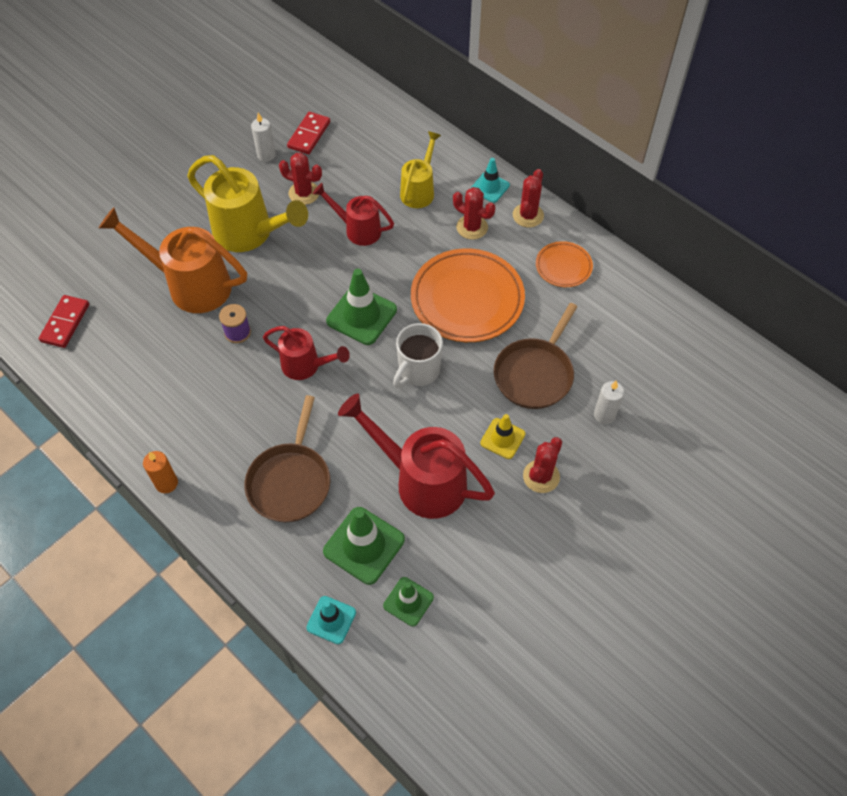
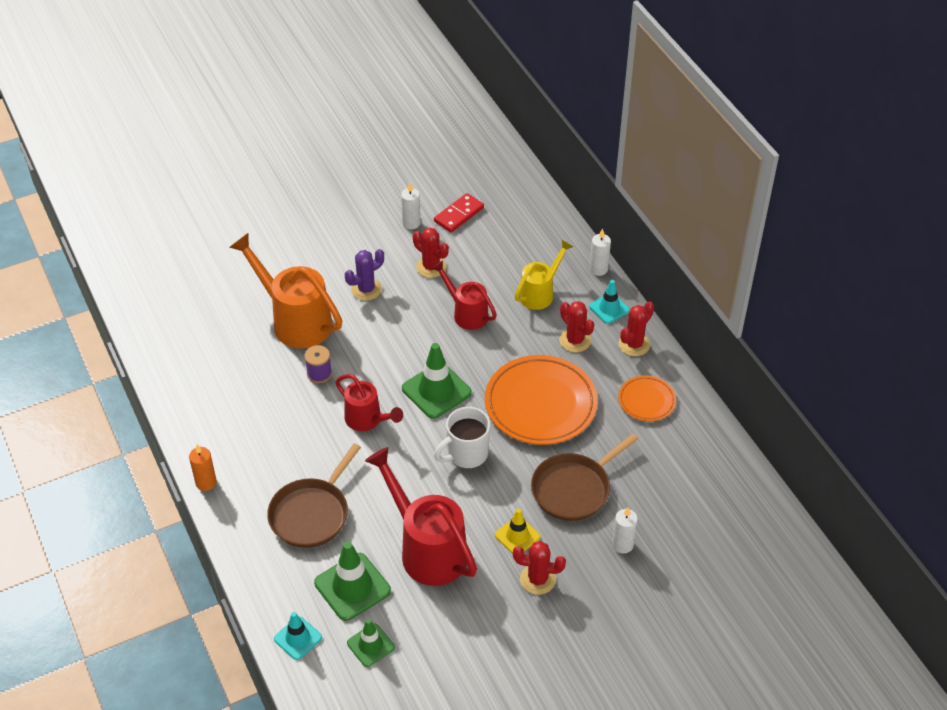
camera: 20 degrees right, 10 degrees down
(65, 323) = (175, 323): red domino -> none
(249, 233) = (366, 289): yellow watering can -> purple cactus
(463, 152) = (598, 269): none -> white candle
(541, 476) = (537, 579): red cactus -> red cactus turned 45 degrees clockwise

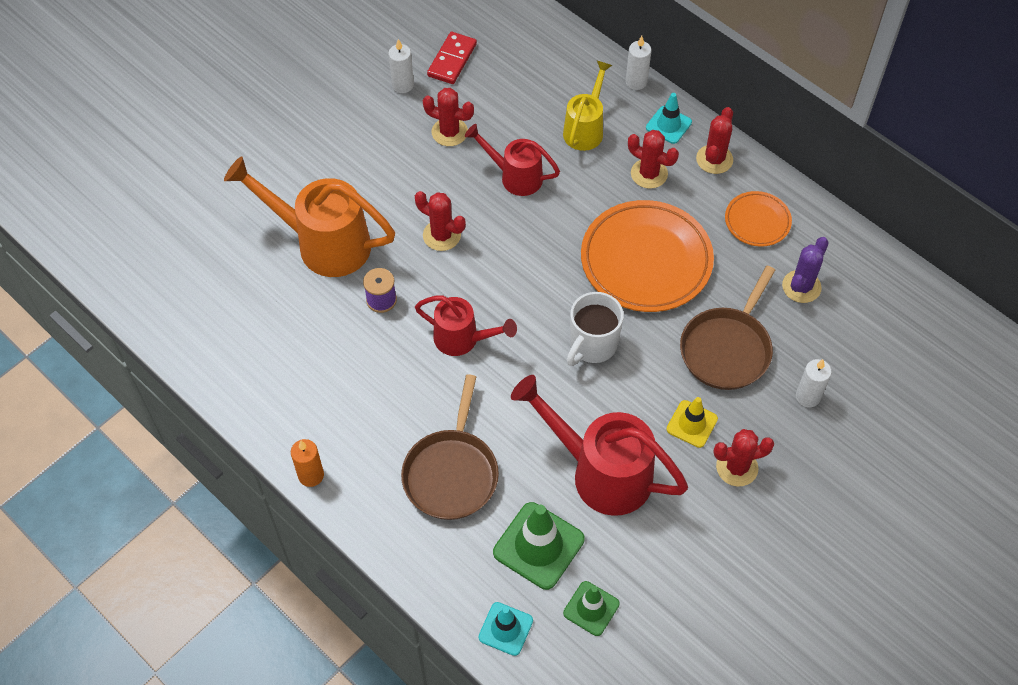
camera: 20 degrees left, 10 degrees up
(366, 289) = (388, 181): purple cactus -> purple cactus (801, 287)
(388, 340) = (441, 235): none -> red cactus
(436, 391) = (524, 280): green traffic cone -> none

